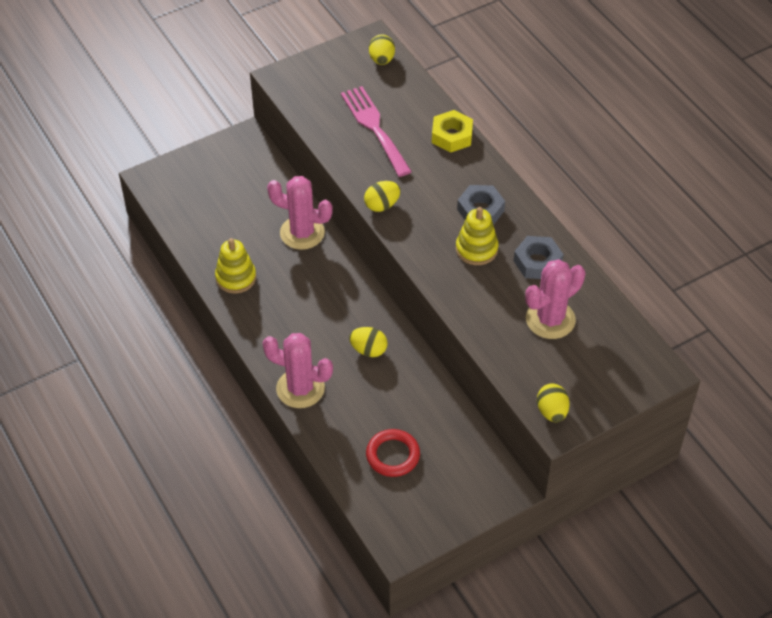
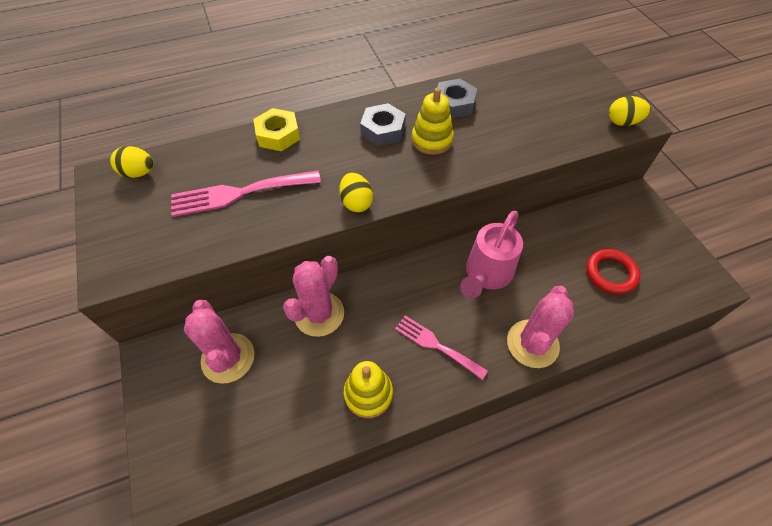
camera: 80 degrees left, 5 degrees up
(286, 318) = (436, 345): none -> pink fork
(368, 350) = (486, 275): yellow egg -> pink watering can
(550, 319) = (520, 107): pink cactus -> pink cactus (228, 358)

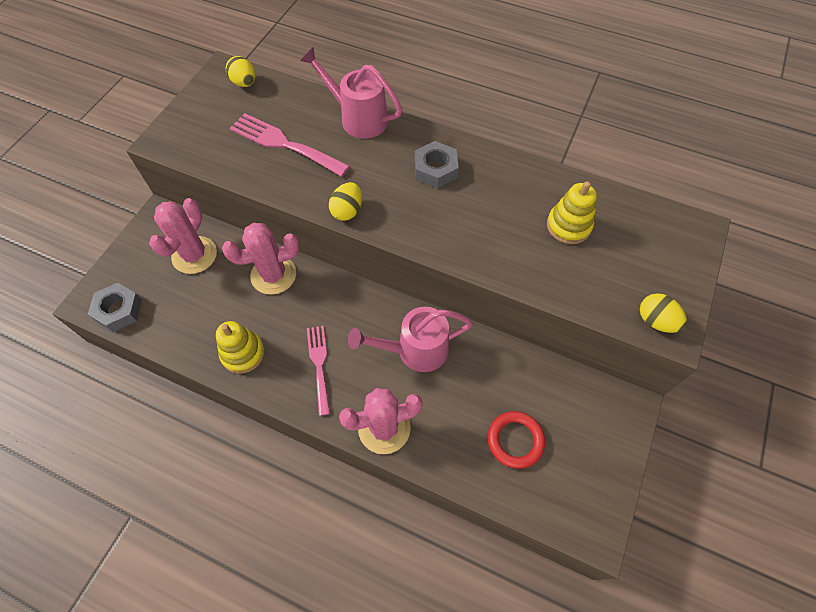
camera: 45 degrees right, 5 degrees up
(278, 135) = (357, 118): yellow nut -> pink watering can
(432, 140) = (462, 206): yellow stacking toy -> yellow stacking toy (568, 226)
(454, 104) = (520, 189): grey nut -> grey nut (119, 310)

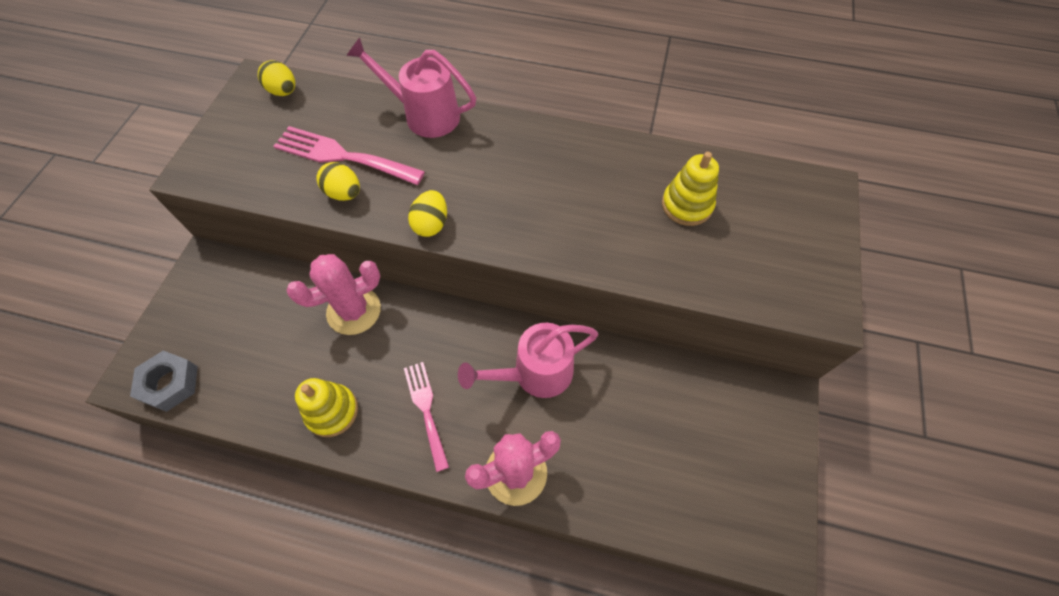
camera: 10 degrees left, 0 degrees up
(194, 255) = (254, 302): pink cactus -> none
(435, 169) = (524, 162): grey nut -> none
(515, 440) = (668, 460): red ring -> none
(655, 321) = (805, 299): yellow egg -> yellow egg (344, 193)

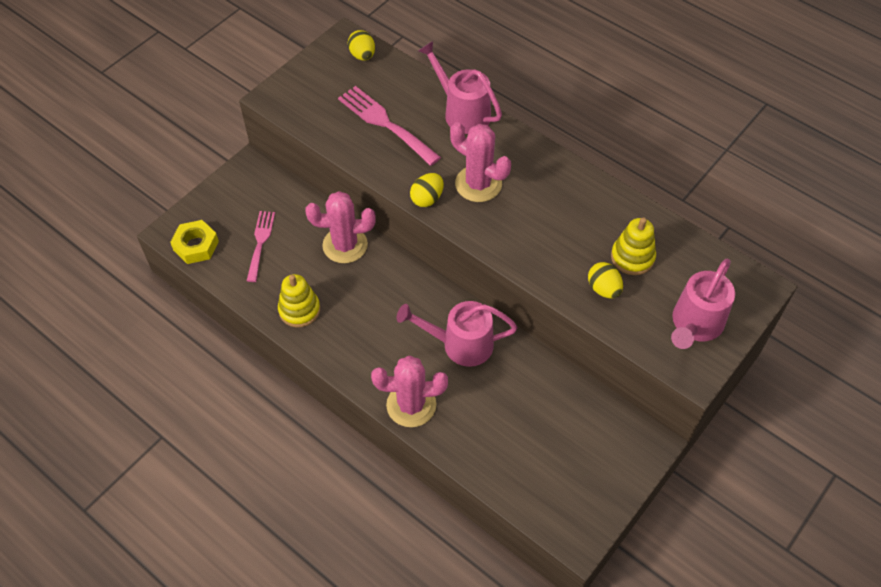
camera: 25 degrees right, 5 degrees down
(170, 383) = (196, 246): grey nut -> yellow nut
(344, 193) = (374, 152): yellow egg -> yellow egg (603, 289)
(426, 409) = (366, 336): pink fork -> pink fork (260, 242)
(481, 186) = (478, 184): none -> pink cactus
(793, 255) = (694, 325): none -> pink watering can

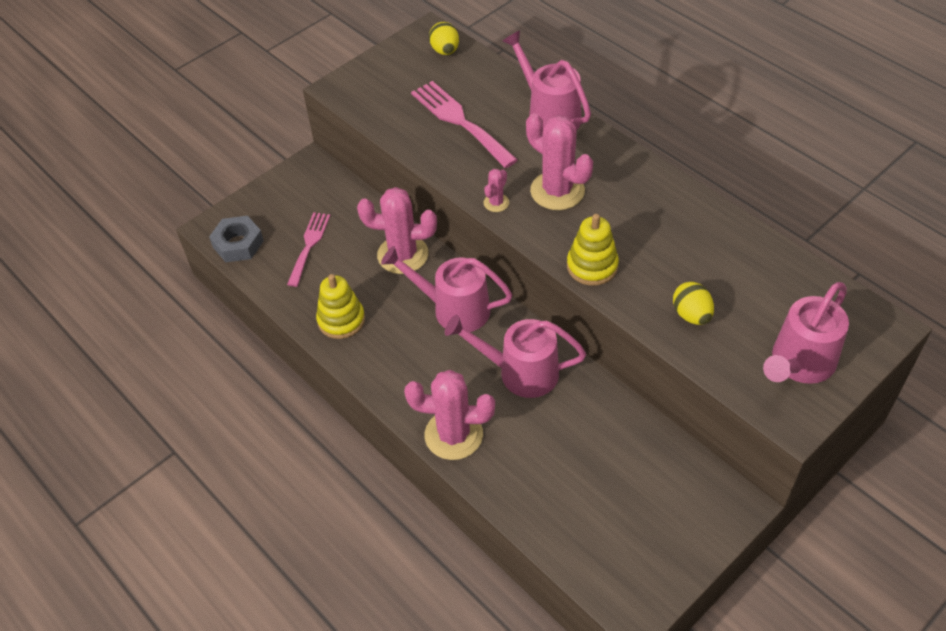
camera: 10 degrees right, 5 degrees down
(196, 246) = (238, 244): yellow nut -> grey nut
(395, 292) = (452, 309): none -> pink watering can
(427, 199) = (496, 203): yellow egg -> pink cactus
(632, 257) = (730, 282): yellow stacking toy -> yellow stacking toy (592, 266)

